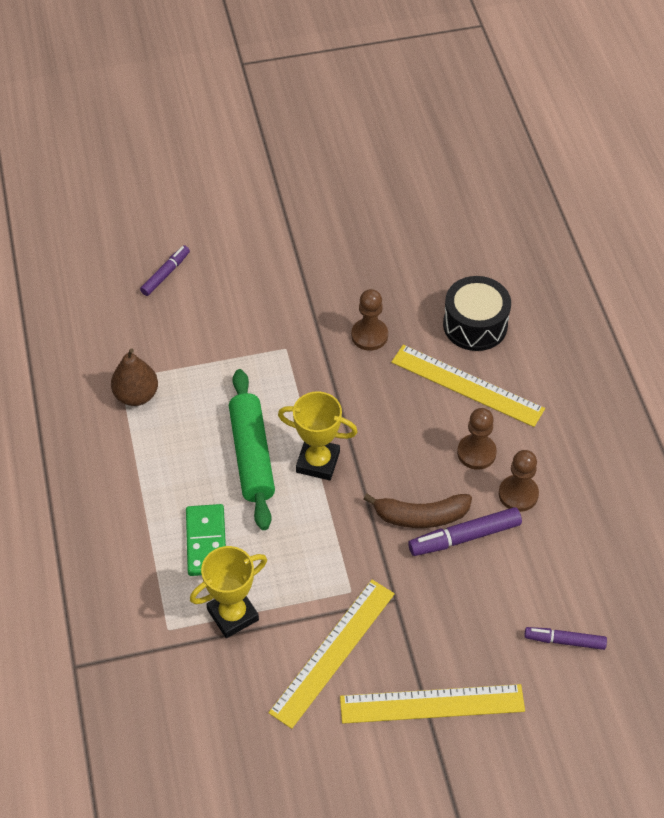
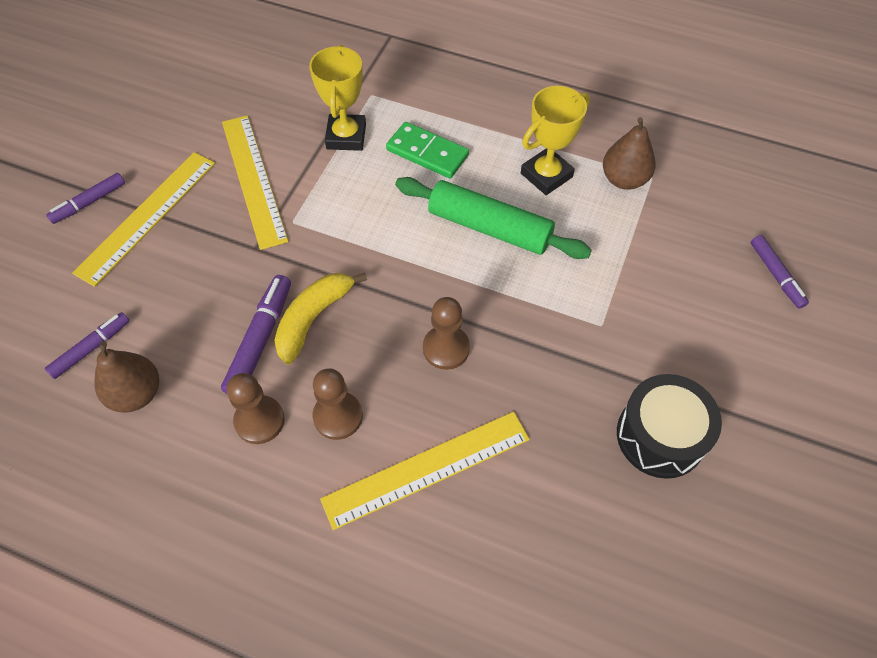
camera: 125 degrees right, 5 degrees up
(318, 462) = (441, 273): yellow trophy -> yellow trophy (546, 175)
(369, 335) = (566, 415): brown pawn -> brown pawn (446, 348)
(421, 516) = (313, 319): brown banana -> yellow banana
(456, 763) = (89, 202): none -> purple marker
(475, 325) = (505, 542): black drum -> black drum (660, 436)
(567, 582) = (136, 394): none -> brown pear

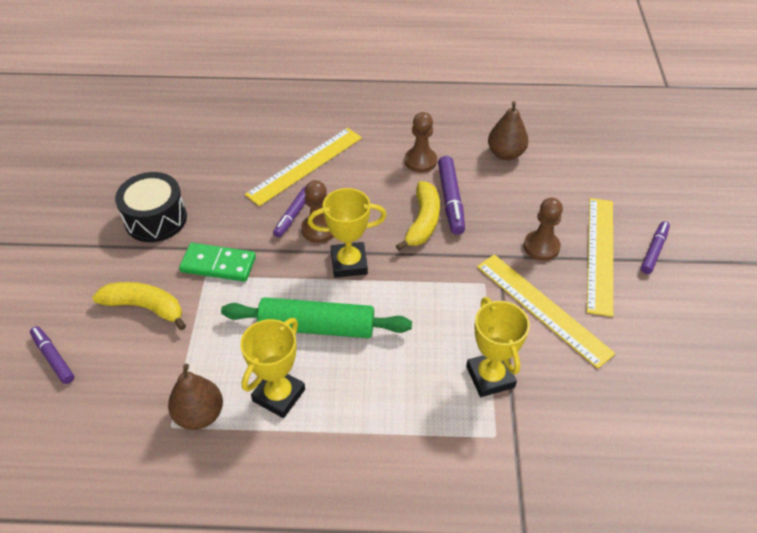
camera: 160 degrees right, 10 degrees down
(91, 348) = (555, 167): purple marker -> purple marker (293, 215)
(338, 416) = (373, 175): brown pawn -> brown pawn (541, 247)
(427, 153) = (403, 384): green domino -> green domino (218, 264)
(427, 290) = (349, 263): none -> yellow trophy
(676, 305) = (145, 307): none -> yellow banana

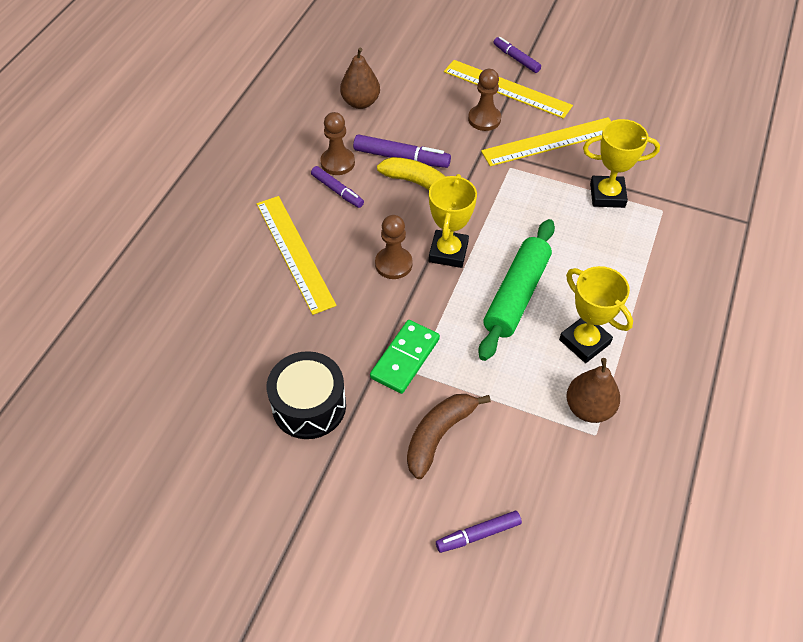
camera: 70 degrees left, 5 degrees up
(145, 307) = (438, 435): yellow banana -> brown banana
(293, 215) = (364, 280): purple marker -> purple marker (337, 191)

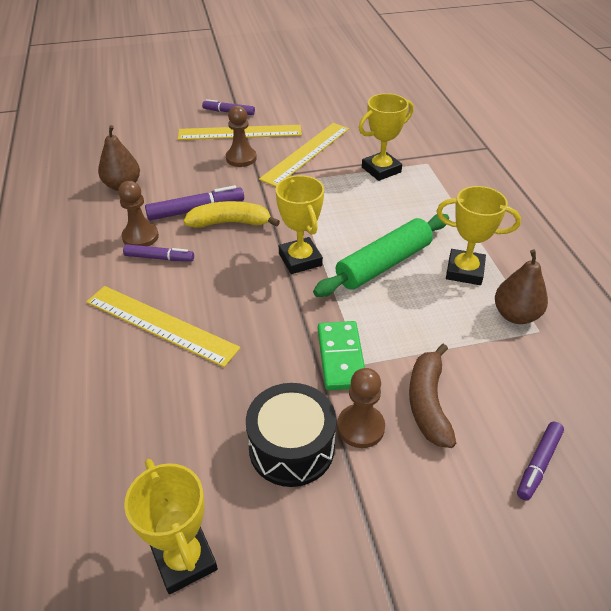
camera: 35 degrees left, 10 degrees down
(183, 436) = (184, 559): none -> yellow trophy
(393, 264) = (262, 290): brown pawn -> brown pawn (360, 427)
(516, 295) = (384, 264): green rolling pin -> green rolling pin turned 60 degrees clockwise

